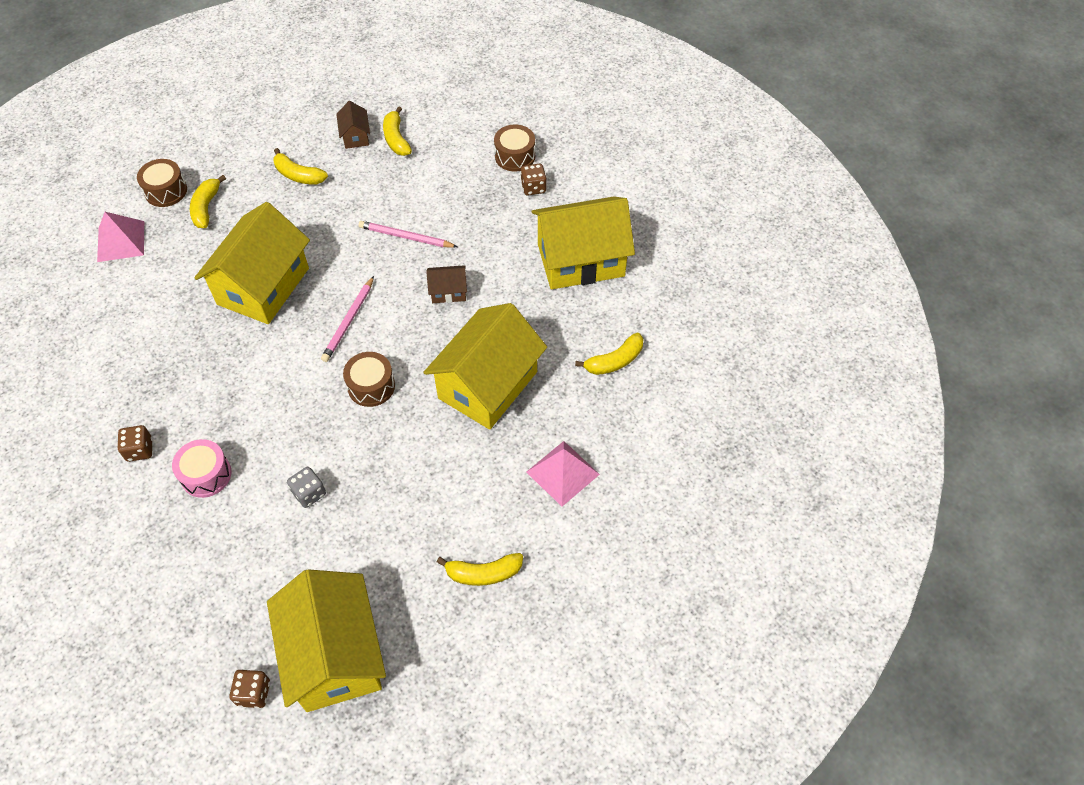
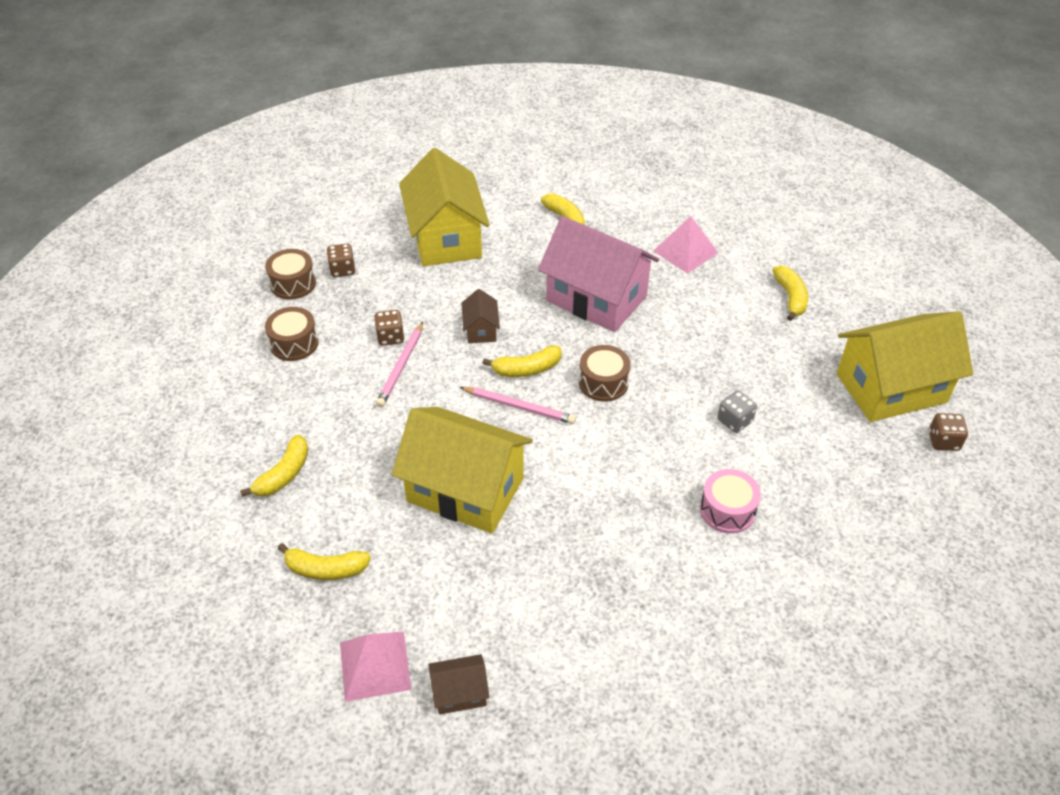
camera: 90 degrees left, 10 degrees down
(140, 450) = (705, 579): brown dice -> brown dice (390, 337)
(166, 191) = (285, 624): brown drum -> brown drum (294, 343)
(355, 136) = (226, 422): brown house -> brown house (460, 693)
(396, 139) = (240, 383): yellow banana -> yellow banana (526, 369)
(488, 385) = (596, 298): yellow house -> pink house

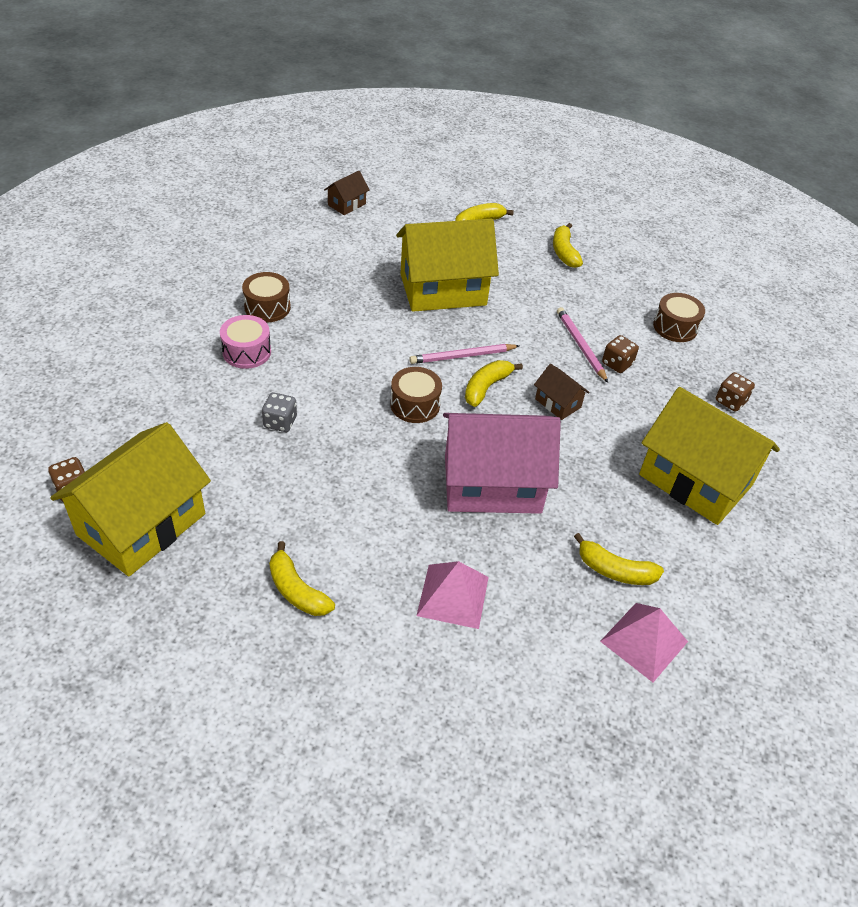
camera: 140 degrees right, 0 degrees up
(293, 284) = (746, 370): brown drum -> brown drum (267, 307)
(375, 665) = (403, 198): pink pyramid -> pink pyramid (644, 641)

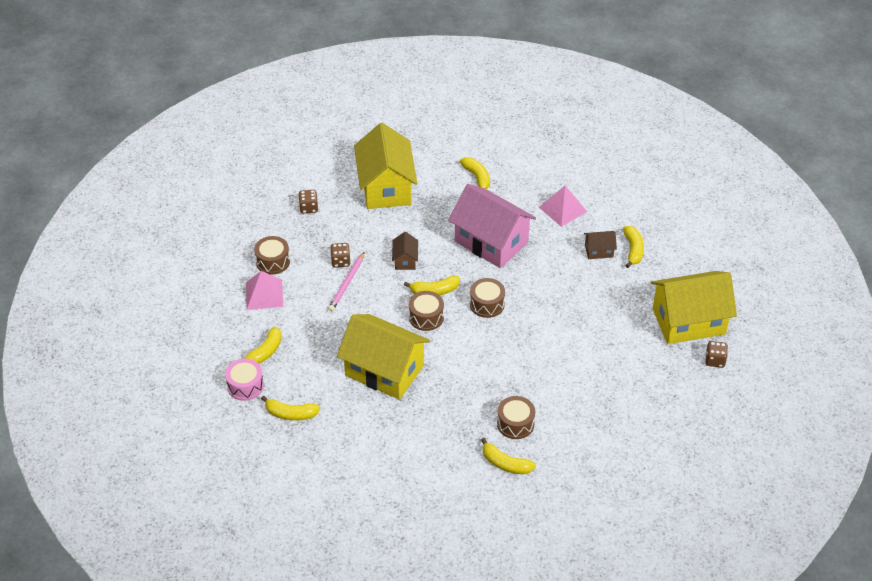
camera: 135 degrees left, 0 degrees up
(246, 272) = (505, 464): none -> yellow banana
(247, 352) = (556, 396): pink drum -> pink drum (245, 386)
(280, 422) = (573, 337): grey dice -> none
(346, 204) = (370, 491): brown house -> brown house (599, 251)
(462, 356) = (426, 317): pink pencil -> brown drum
(644, 641) = (497, 150): pink pyramid -> pink pyramid (264, 294)

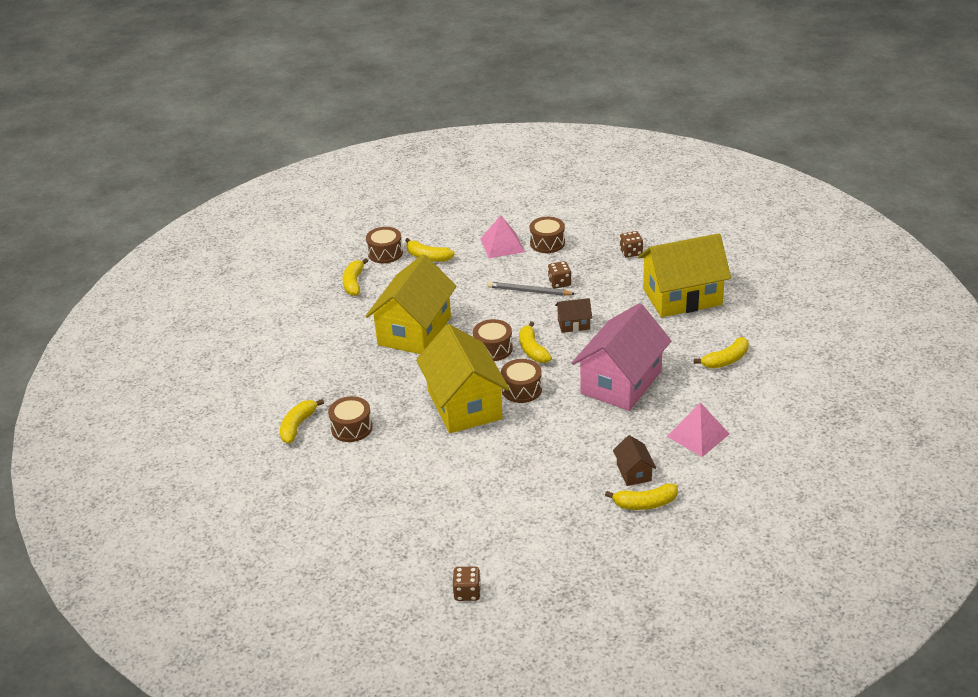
camera: 85 degrees right, 10 degrees down
(245, 386) = (385, 253): pink drum -> brown drum
(347, 283) = (529, 291): pink pencil -> grey pencil
(688, 321) = (530, 564): yellow house -> yellow house (464, 404)

